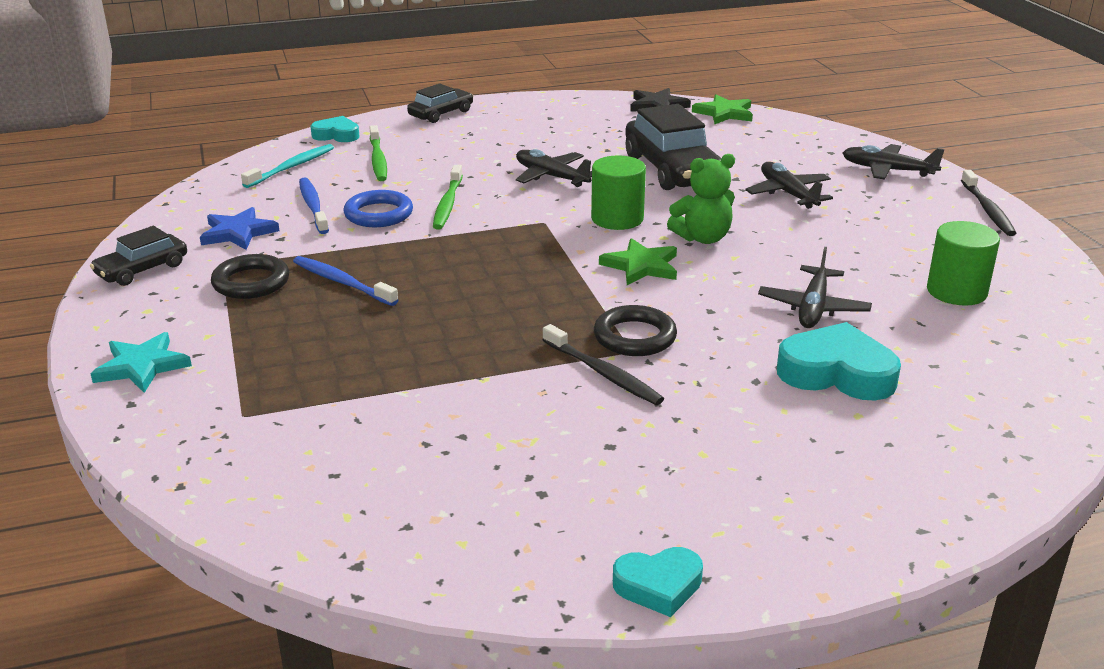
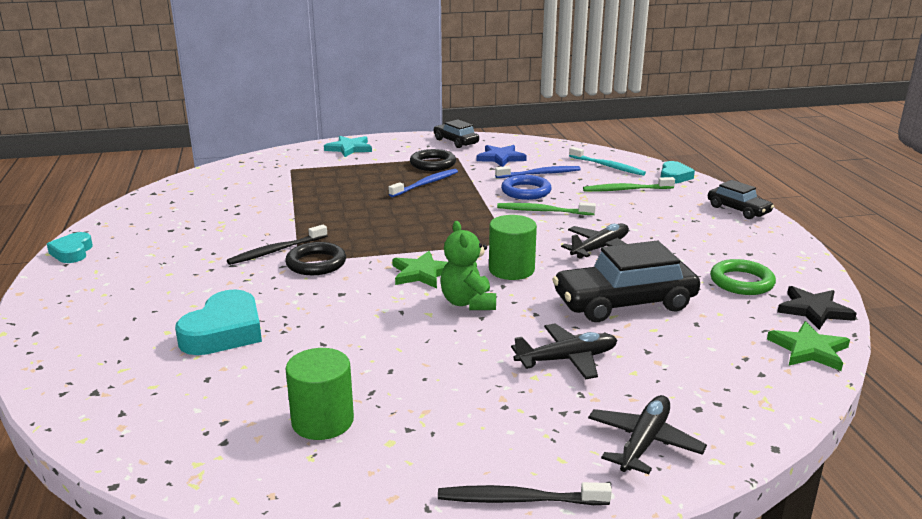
camera: 95 degrees right, 5 degrees down
(613, 124) = (741, 282): none -> green ring
(813, 308) = (325, 337): black plane -> none

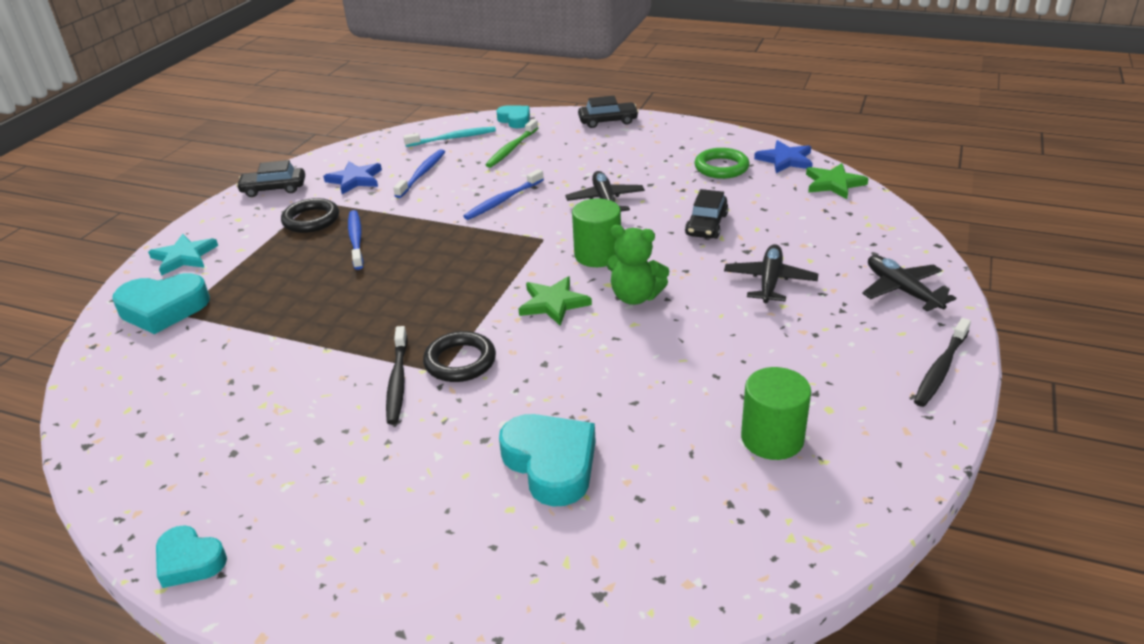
camera: 55 degrees left, 10 degrees up
(291, 163) = (163, 309): none -> turquoise heart
(526, 191) = (450, 194): blue ring -> none
(543, 211) = (503, 200): green toothbrush -> blue toothbrush
(624, 302) = (706, 225): black car -> black car, size x0.56
(814, 310) = (785, 160): black star -> blue star

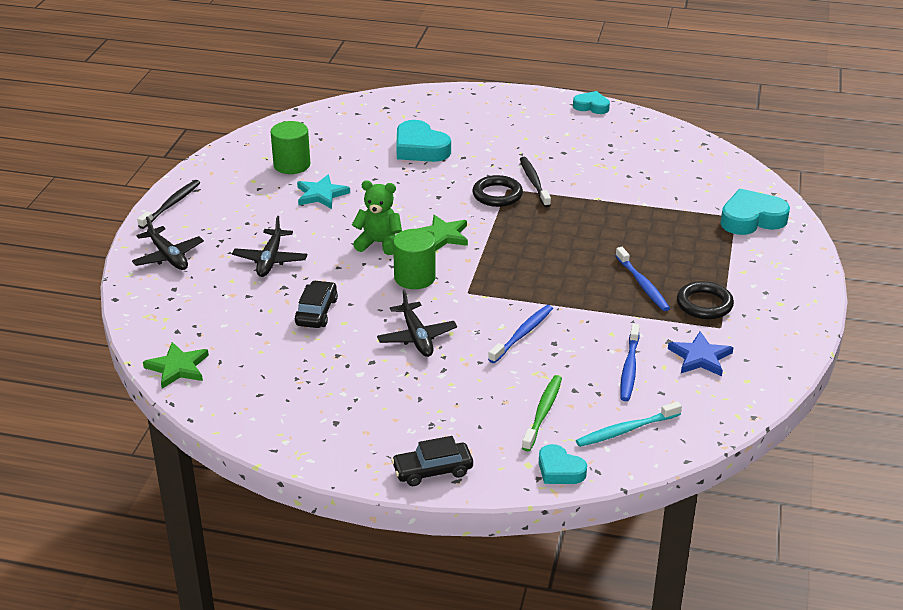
camera: 170 degrees right, 0 degrees up
(184, 257) = (787, 262): turquoise star -> turquoise star (321, 194)
(274, 189) = (780, 342): black car -> none
(721, 167) = (292, 388): green ring -> none
(785, 160) = (218, 402): blue star -> none

